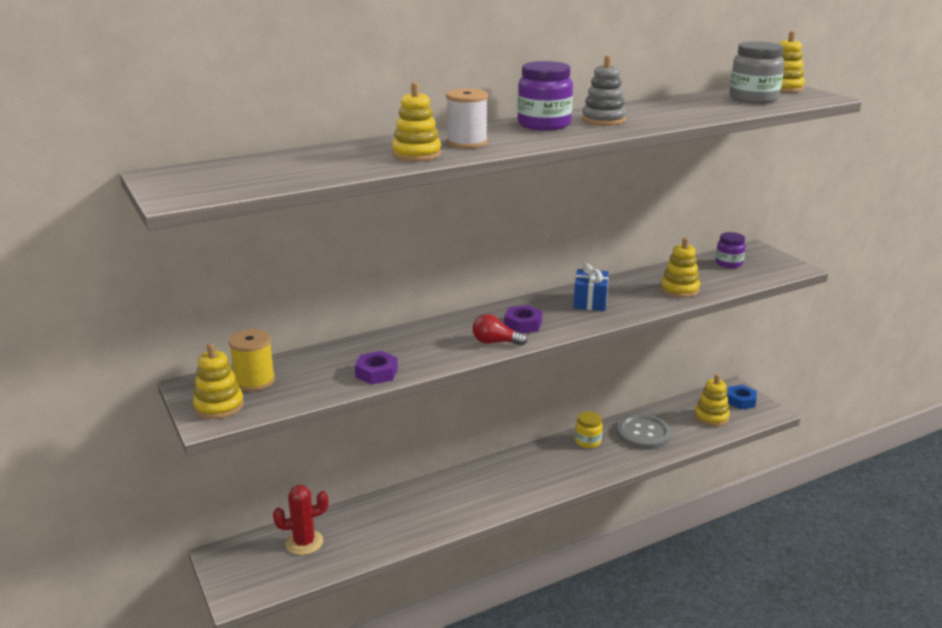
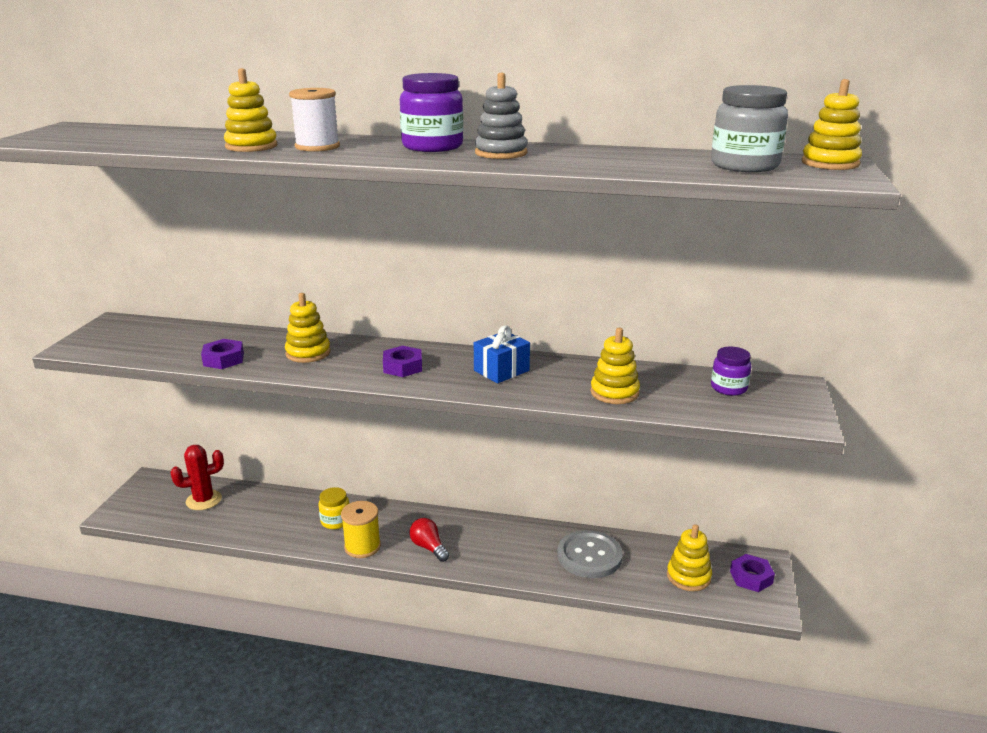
camera: 40 degrees right, 0 degrees up
(219, 406) = (96, 341): yellow stacking toy -> yellow stacking toy (308, 353)
(254, 381) = (148, 333): yellow spool -> yellow spool (362, 546)
(304, 543) = (204, 500): red cactus -> red cactus turned 45 degrees counterclockwise
(495, 342) = (350, 372): red light bulb -> red light bulb (428, 547)
(587, 441) = (525, 535): yellow jar -> yellow jar (335, 521)
(740, 401) = (751, 577): blue nut -> purple nut

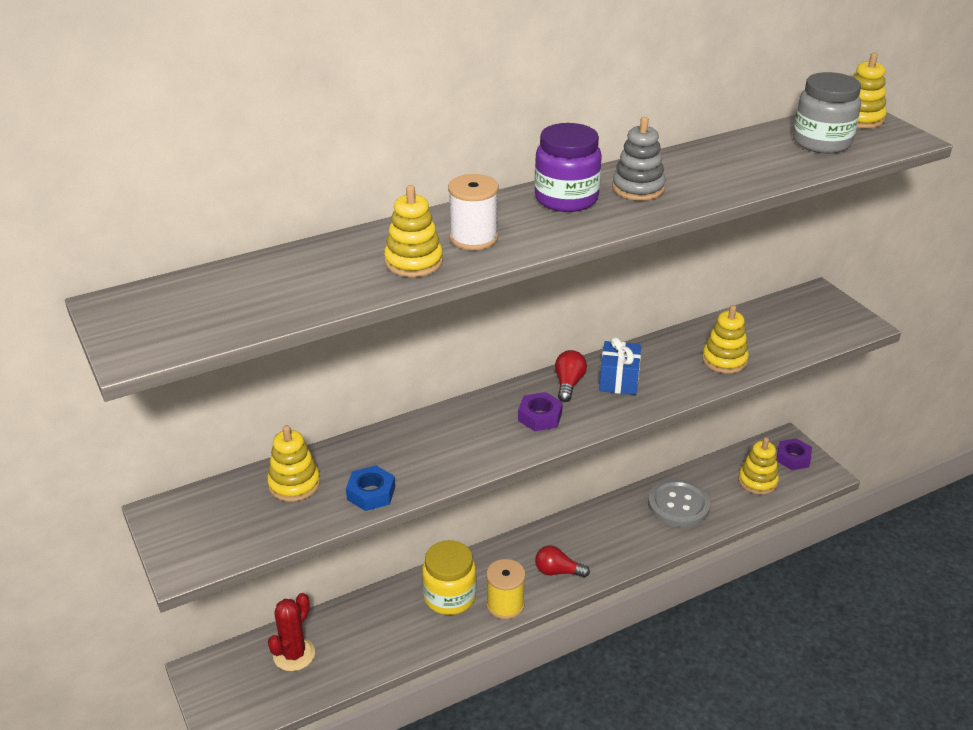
camera: 40 degrees left, 10 degrees up
(223, 359) = (371, 493): purple nut -> blue nut
(308, 353) = (435, 445): yellow stacking toy -> yellow stacking toy (294, 484)
(335, 521) = (449, 597): yellow jar -> yellow jar, size x1.61
(460, 358) = (568, 384): none -> red light bulb
(728, 388) = (785, 317): purple jar -> none

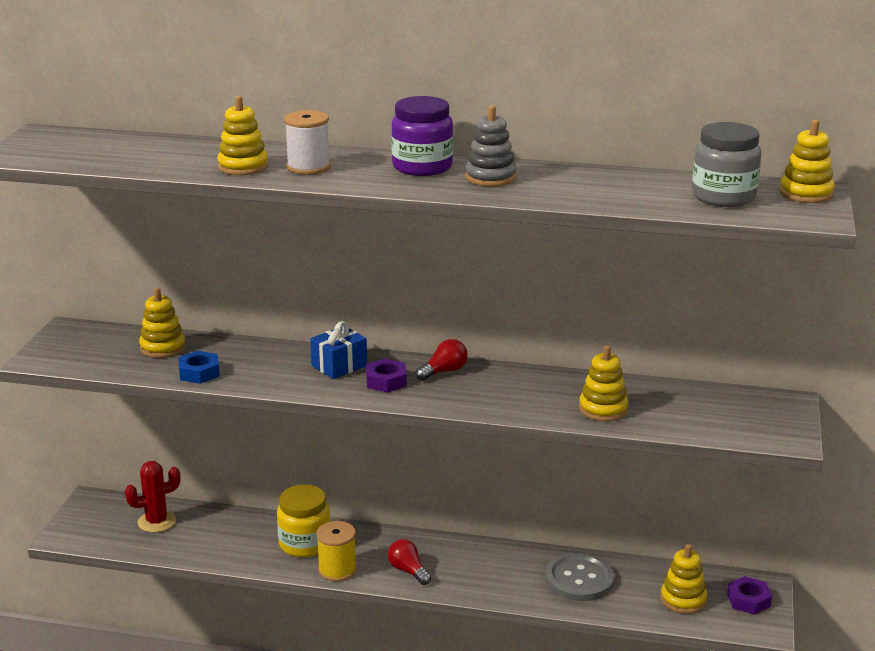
camera: 40 degrees right, 10 degrees down
(619, 380) = (488, 385): blue gift -> blue gift (339, 366)

